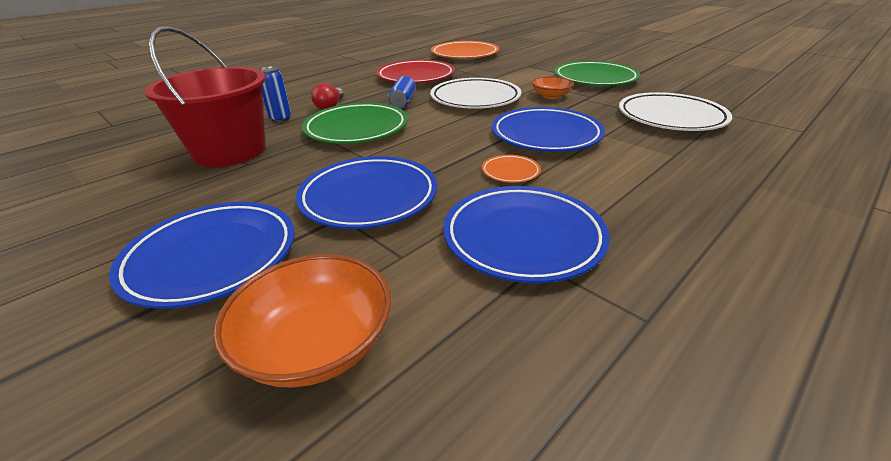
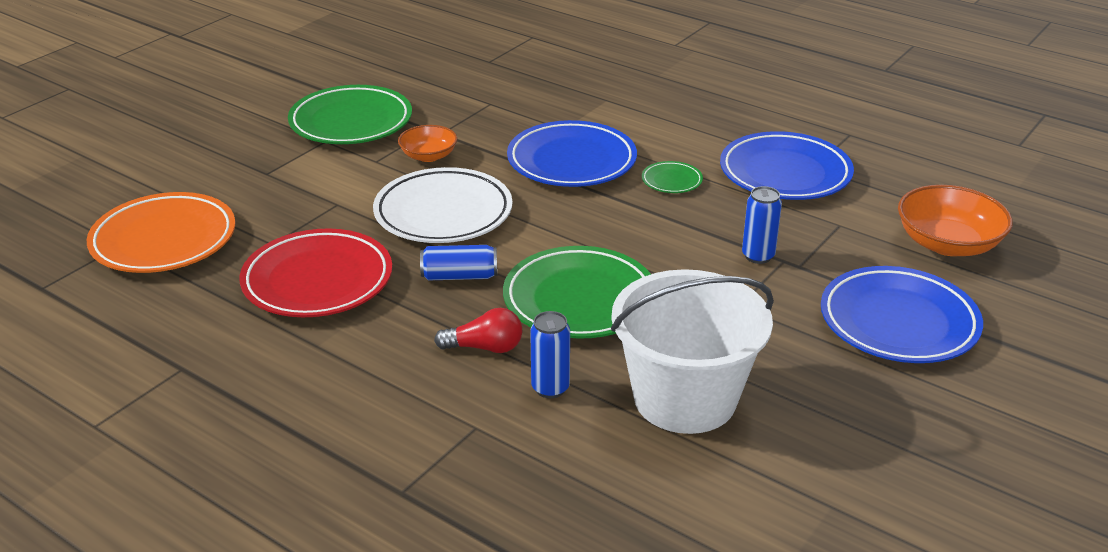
camera: 100 degrees left, 0 degrees up
(230, 151) = (684, 398): red bucket -> white bucket
(369, 198) = (758, 256): blue plate -> blue can
(510, 172) = (671, 181): orange plate -> green plate
(670, 118) = (505, 90): white plate -> none

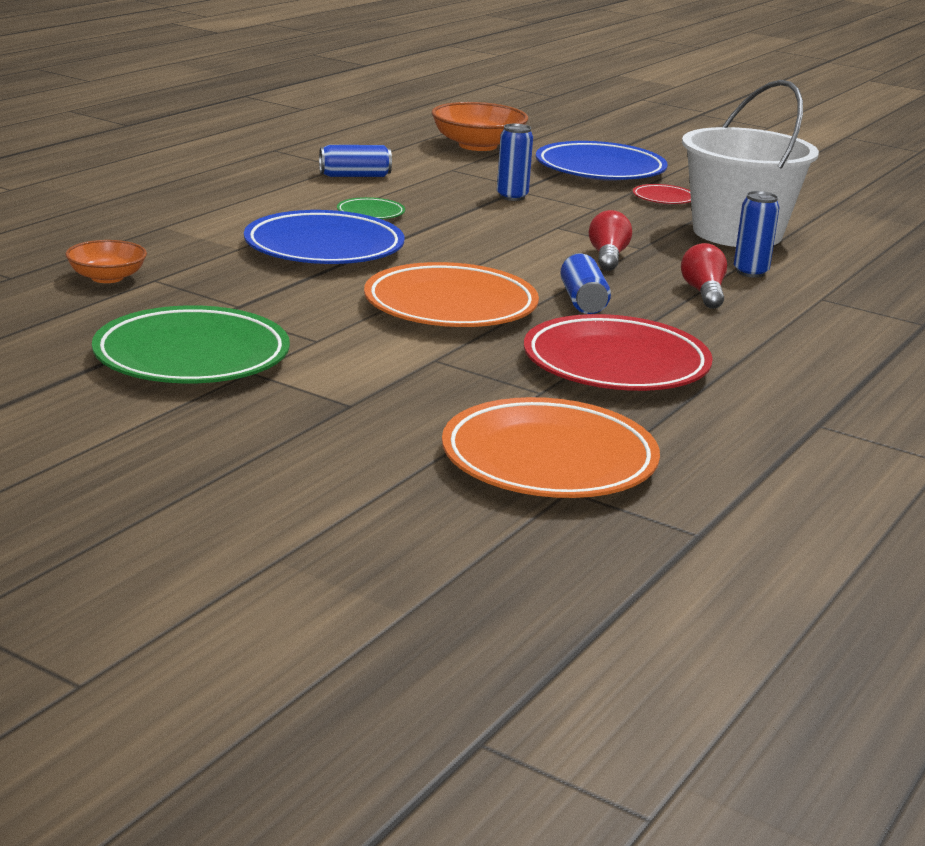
camera: 95 degrees left, 10 degrees down
(428, 156) = (304, 312): orange bowl -> orange bowl (107, 277)
(443, 213) = (450, 306): white plate -> orange plate
(579, 300) = (608, 257): green plate -> red light bulb
(785, 173) = (355, 176): blue plate -> blue can
(800, 358) = (663, 198): none -> red plate

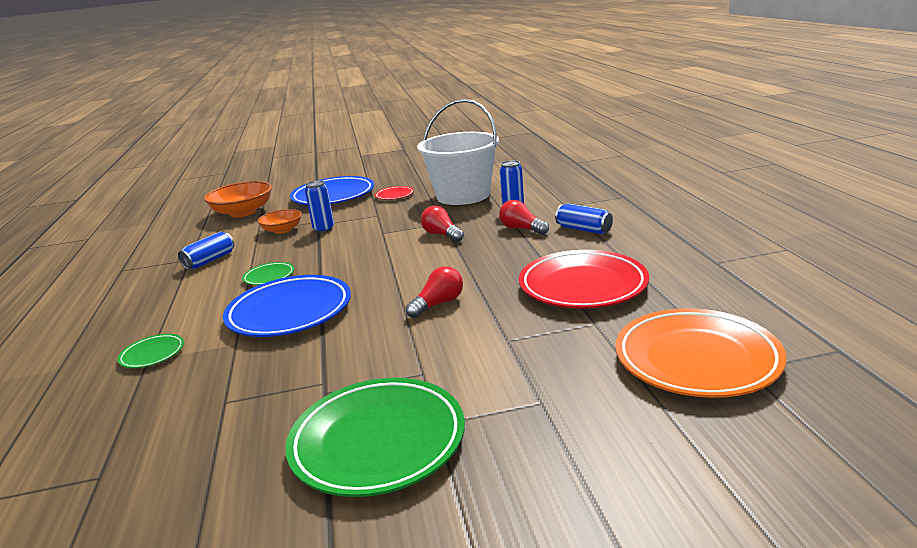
camera: 40 degrees left, 0 degrees up
(107, 277) = (184, 423): orange bowl -> orange bowl (282, 230)
(172, 224) = (152, 354): none -> green plate
(450, 306) = (438, 304): orange plate -> red light bulb
(583, 301) = (487, 262): blue can -> blue can (584, 229)

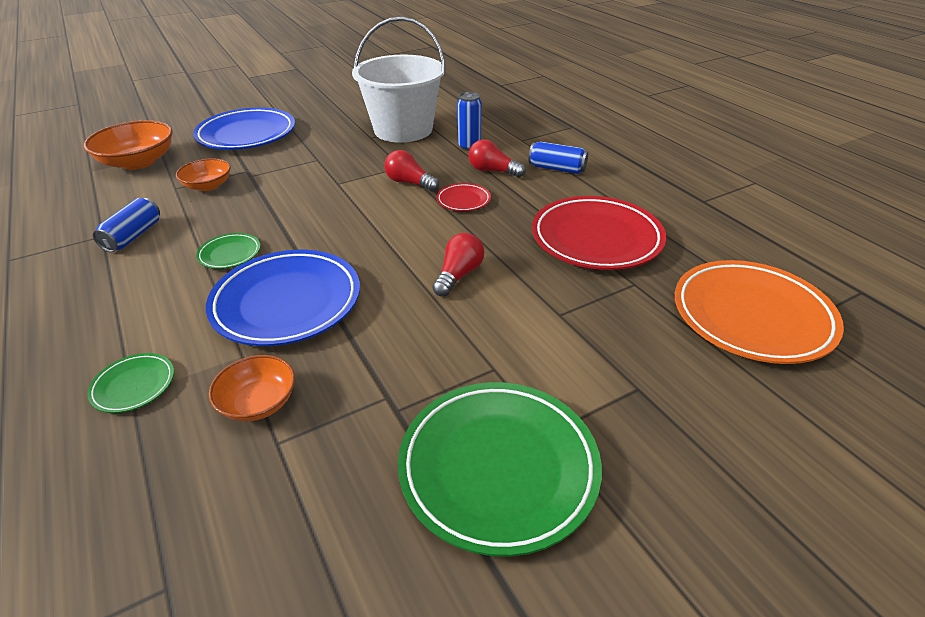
camera: 20 degrees left, 15 degrees up
(228, 374) = (258, 402): none -> orange bowl
(324, 229) = (261, 182): blue can -> none
(394, 195) = (323, 132): red plate -> red plate (463, 200)

